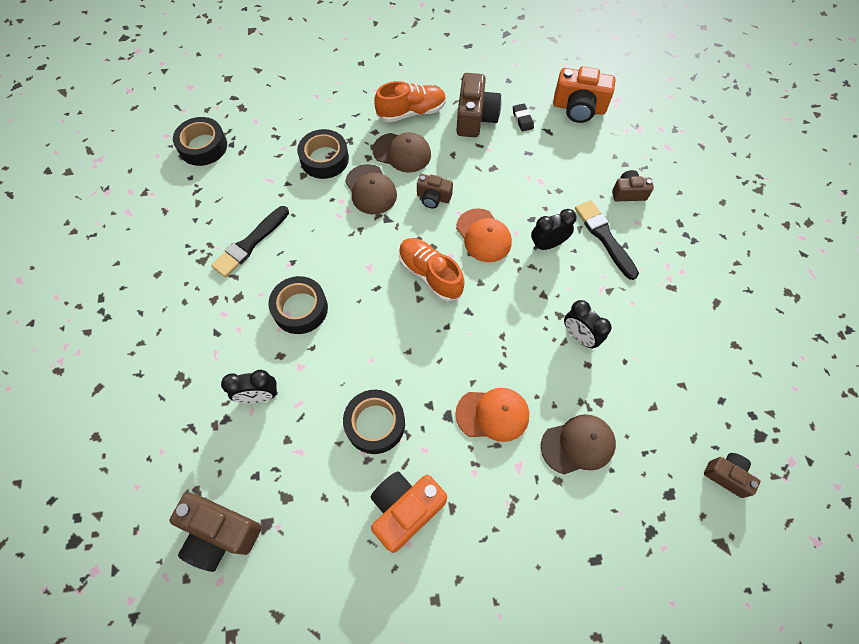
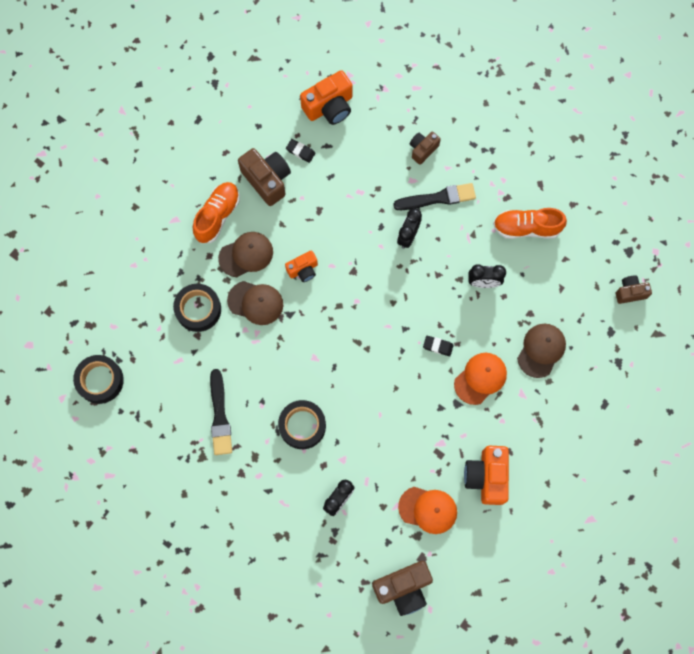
camera: 45 degrees left, 10 degrees up
(375, 424) = (422, 448): black tape -> none
(430, 275) = (357, 326): orange shoe -> orange shoe (526, 228)
(433, 198) = (303, 270): brown camera -> orange camera
(482, 351) = (438, 346): none -> black eraser
(483, 235) = (363, 267): orange cap -> orange cap (428, 509)
(604, 237) = (437, 198): black brush -> black brush turned 150 degrees clockwise

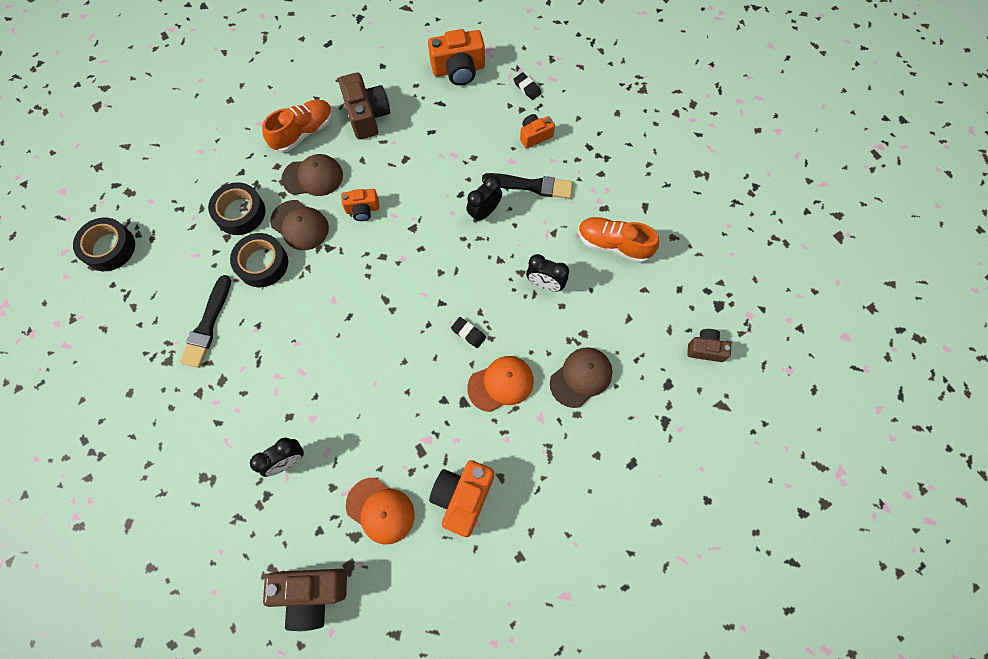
camera: 20 degrees right, 5 degrees down
(300, 151) = (412, 100): black eraser -> black eraser (527, 88)
(302, 426) = (287, 366): black tape -> black tape (262, 263)
(423, 149) = (535, 136): brown camera -> orange camera

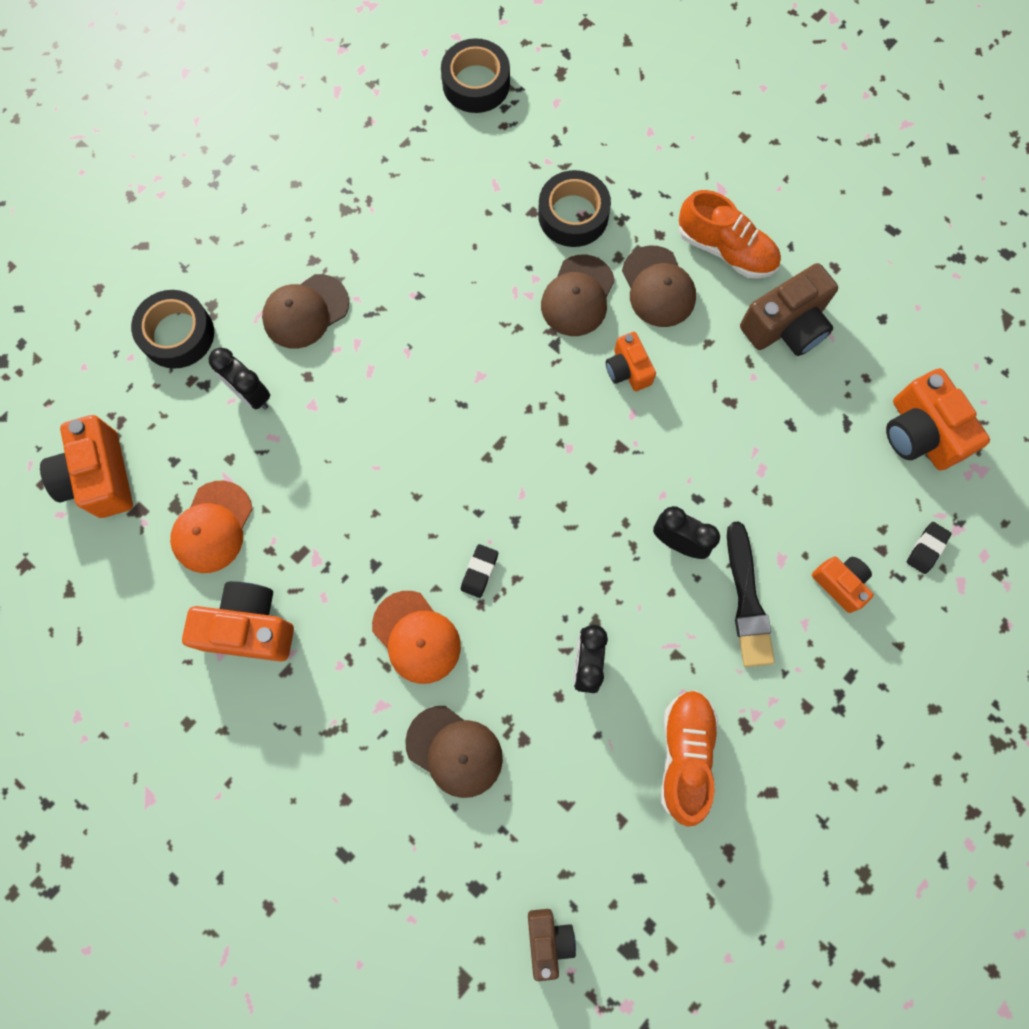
camera: 75 degrees right, 5 degrees up
(207, 325) = (404, 236): black brush -> none
(237, 407) = (305, 311): none -> brown cap
(262, 263) = (507, 269): black tape -> black tape (177, 334)
(312, 593) = (100, 477): brown camera -> orange camera

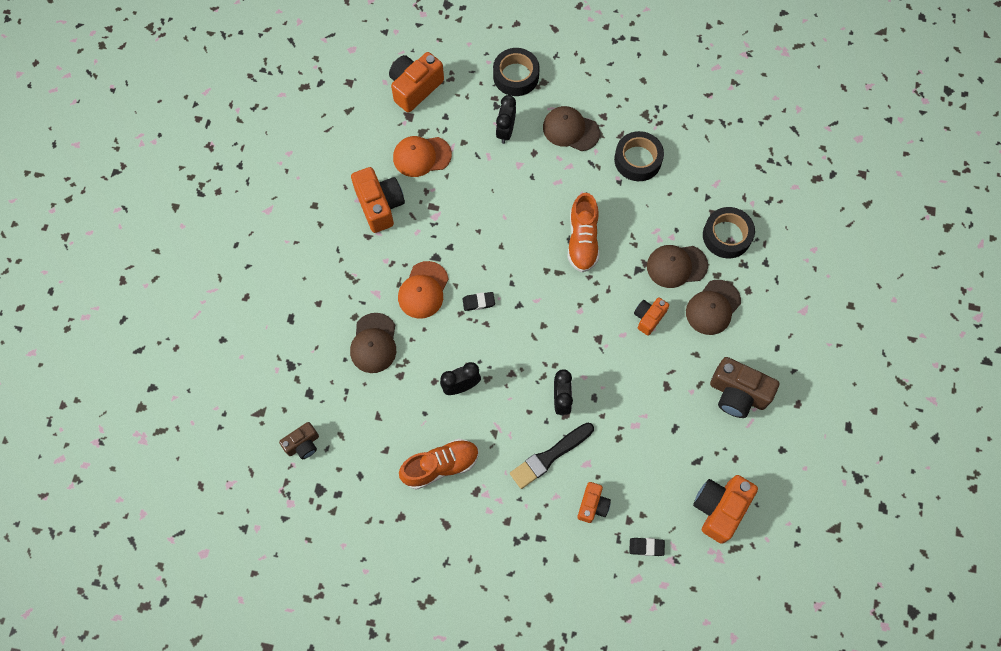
camera: 60 degrees right, 5 degrees down
(476, 83) = (775, 136): black tape -> black tape (638, 160)
(725, 250) = (764, 333): orange shoe -> orange shoe (582, 240)

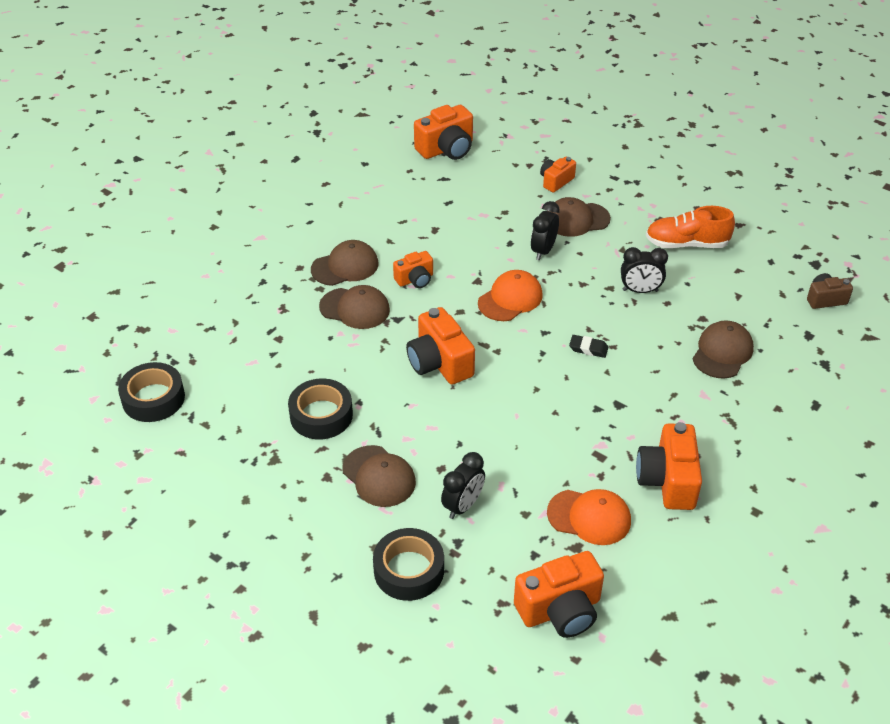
camera: 155 degrees left, 25 degrees down
(423, 290) = (647, 379): orange cap -> orange cap (510, 299)
(550, 456) = (576, 219): black brush -> brown cap
(582, 240) = (439, 363): orange shoe -> orange camera
(646, 547) = (524, 147): black eraser -> none
(726, 236) = (282, 314): black tape -> black tape (153, 398)
(737, 394) = (373, 205): brown camera -> none

